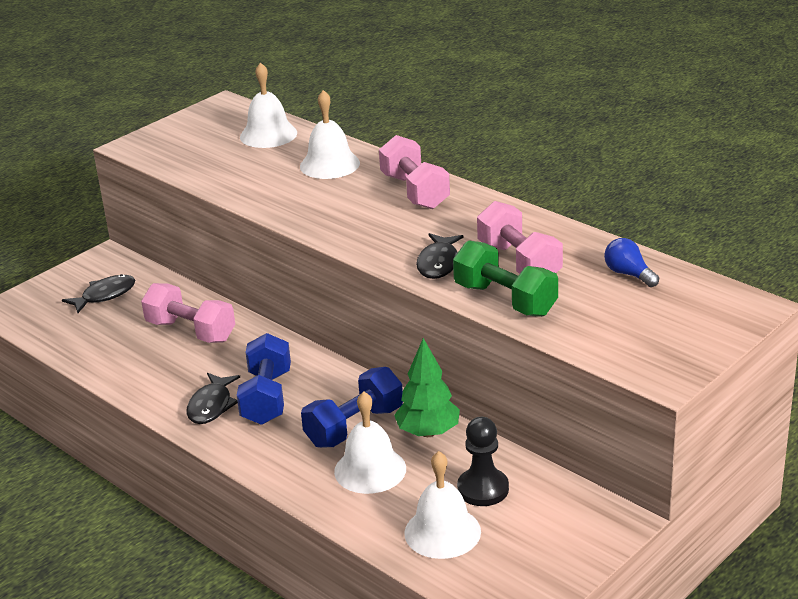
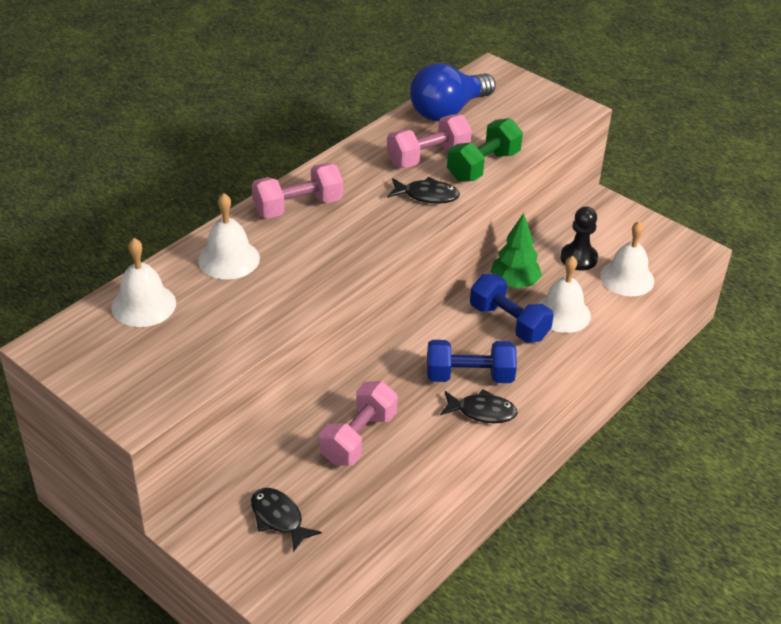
camera: 95 degrees left, 10 degrees up
(628, 274) = (448, 111): blue light bulb -> blue light bulb, size x2.11

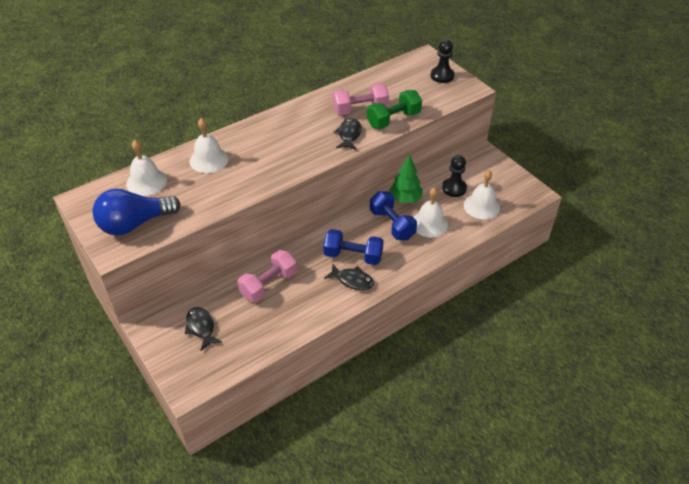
camera: 15 degrees right, 5 degrees up
(298, 207) = (265, 132): pink dumbbell -> none
(427, 195) = (349, 135): black fish -> black fish turned 105 degrees counterclockwise
(448, 111) = (385, 80): blue light bulb -> blue light bulb (135, 224)
(527, 95) = (442, 76): none -> black pawn

